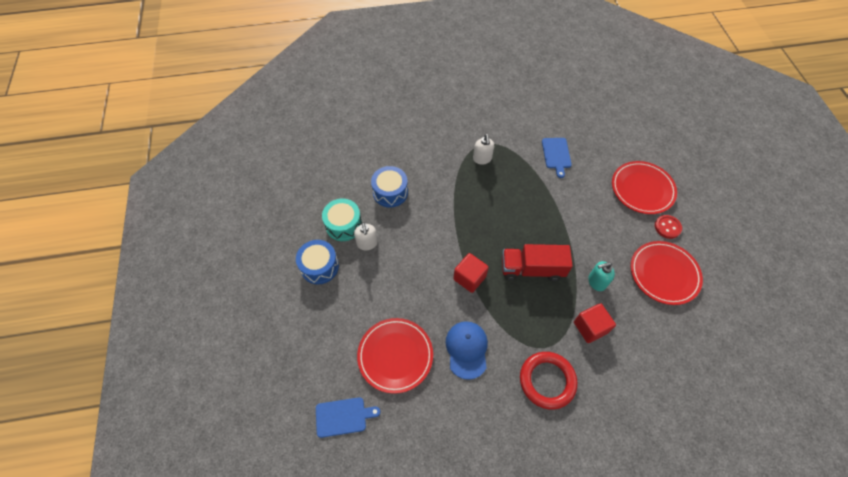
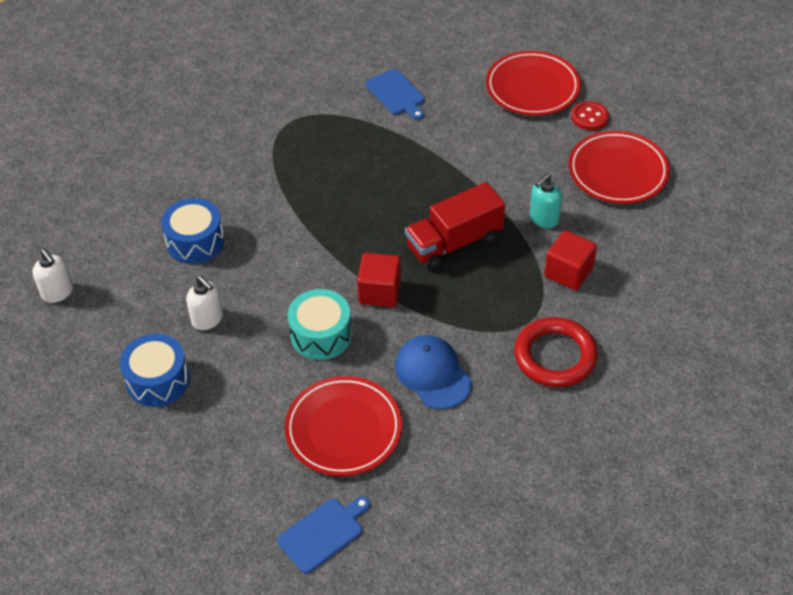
camera: 30 degrees left, 10 degrees down
(343, 225) = (155, 313): turquoise drum -> turquoise drum (321, 335)
(482, 159) = (298, 142): white soap dispenser -> white soap dispenser (58, 292)

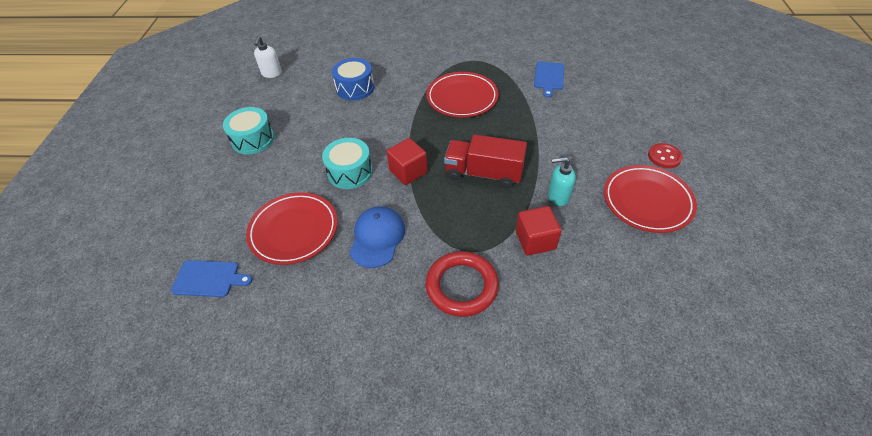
camera: 45 degrees right, 0 degrees up
(158, 380) = (253, 139): blue drum -> turquoise drum
(208, 319) = (311, 127): white soap dispenser -> none
(532, 87) = (642, 118): red plate -> red plate (462, 98)

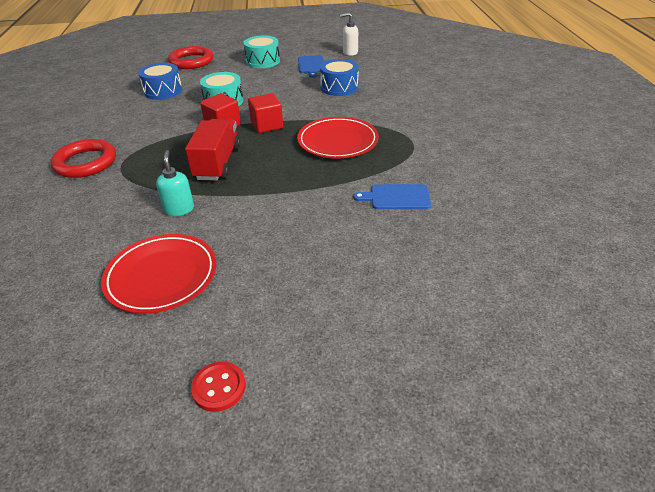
camera: 80 degrees right, 10 degrees down
(209, 207) = (191, 61): none -> red ring
(209, 279) = (127, 73): blue cutting board -> blue cutting board (311, 65)
(294, 230) = (163, 91): red plate -> blue drum
(377, 238) = (147, 122): blue cap -> none
(535, 240) = (123, 197): red cube -> red cube (267, 125)
(664, 157) = (241, 298): red button -> red button (219, 387)

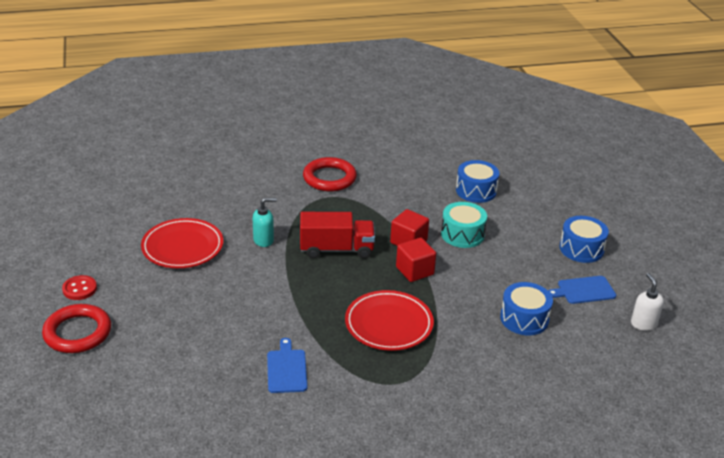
camera: 80 degrees right, 5 degrees down
(191, 61) = (559, 195): red ring -> red ring (77, 332)
(263, 61) = (581, 249): turquoise drum -> blue drum

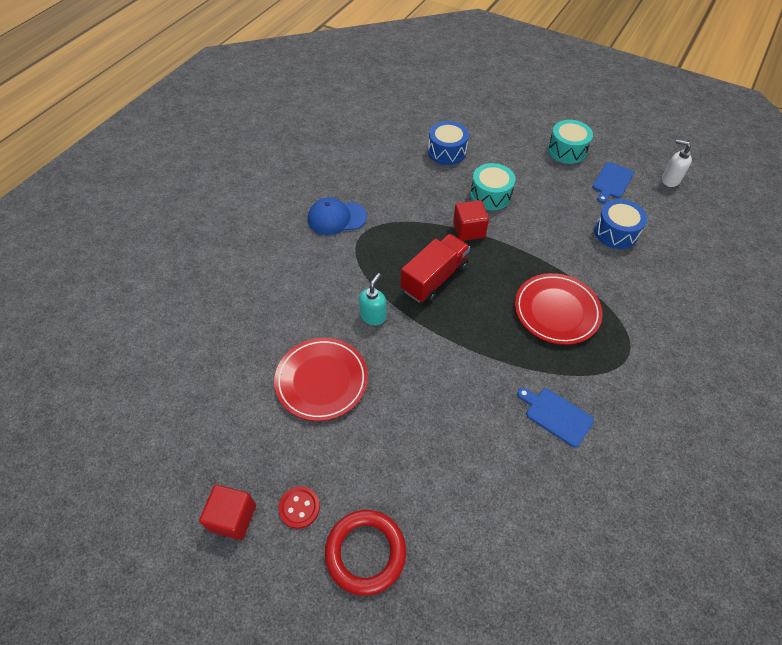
camera: 45 degrees left, 20 degrees up
(329, 178) = (336, 218): red ring -> blue cap
(414, 271) = (507, 251): red cube -> red cube (233, 517)
(581, 249) = (567, 150): blue drum -> turquoise drum

